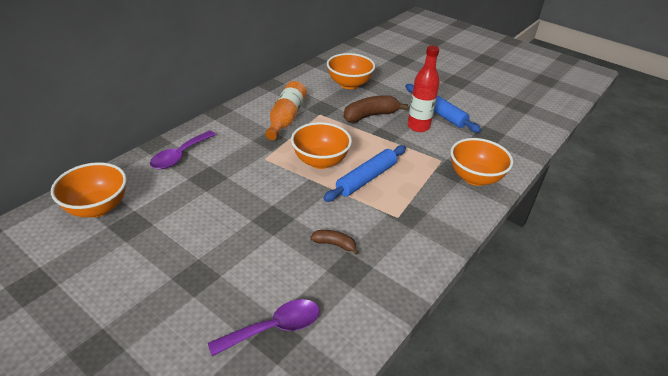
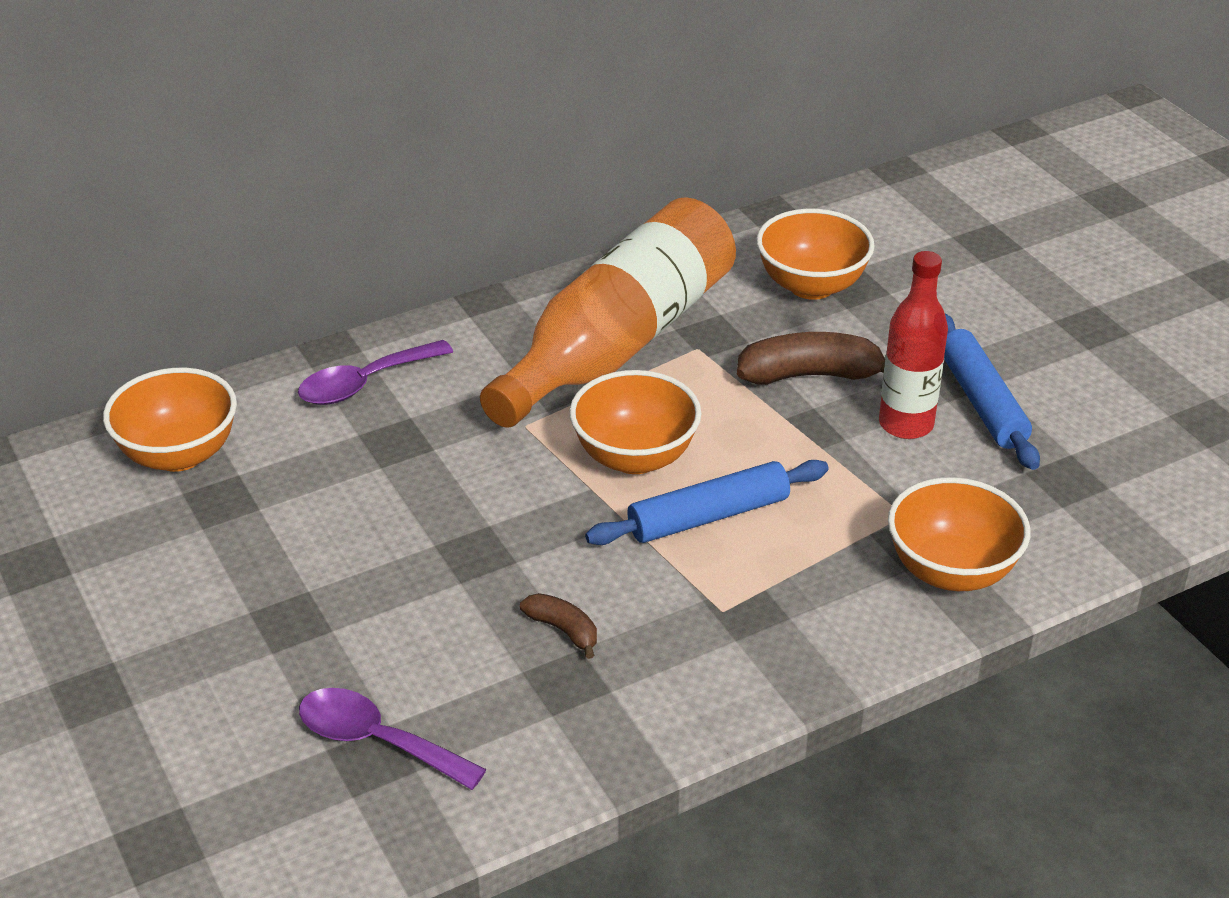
camera: 25 degrees right, 0 degrees up
(274, 328) = (377, 741): purple spoon -> purple spoon turned 150 degrees counterclockwise
(286, 118) = (618, 343): orange bottle -> orange bottle, size x1.78

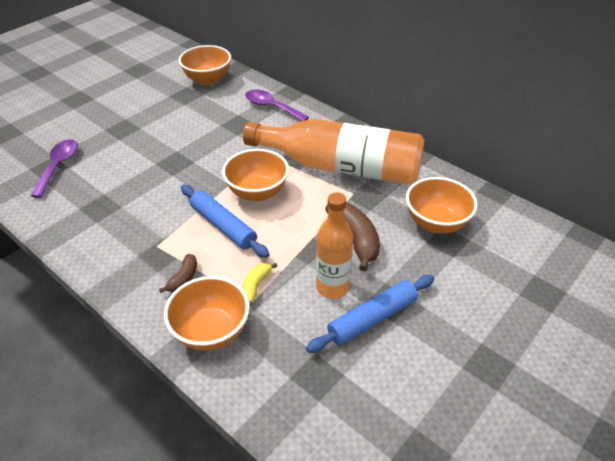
camera: 70 degrees right, 5 degrees up
(563, 630) = (132, 199): brown banana -> brown banana (183, 278)
(871, 504) = (256, 285): none -> yellow banana
(906, 424) = (332, 287): red bottle -> orange bottle

